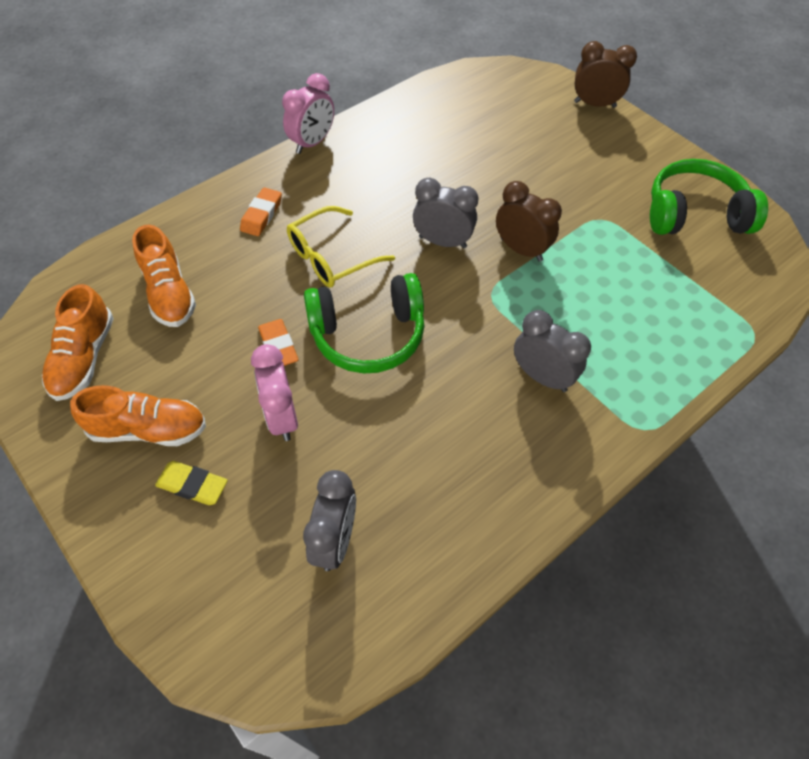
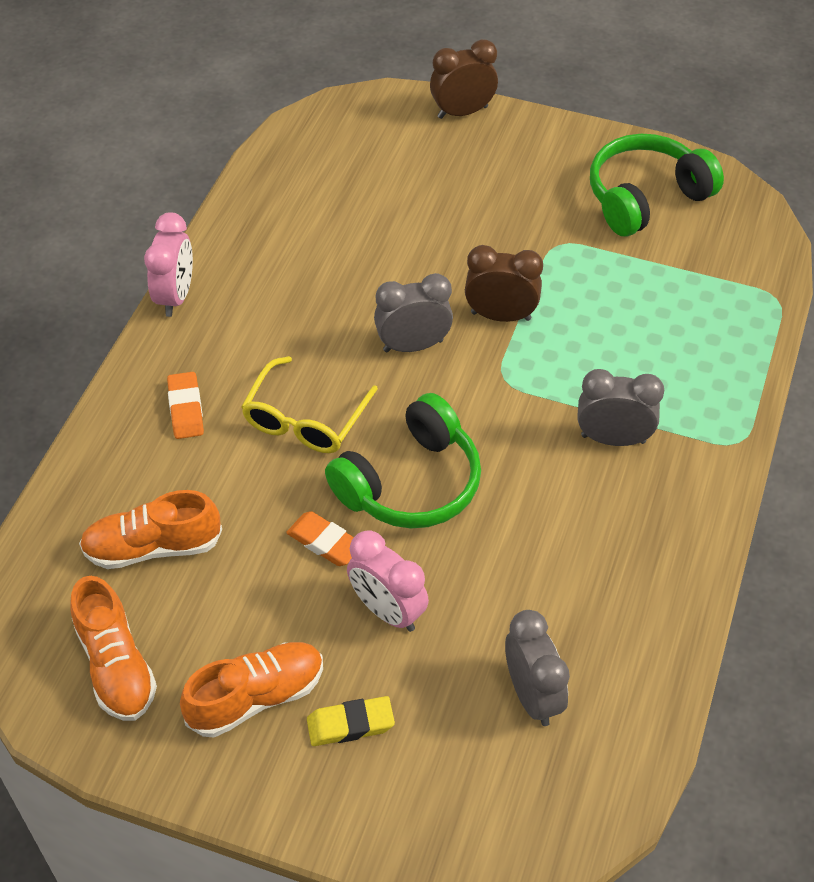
camera: 30 degrees left, 5 degrees down
(169, 293) = (153, 547): orange shoe -> orange shoe turned 135 degrees clockwise

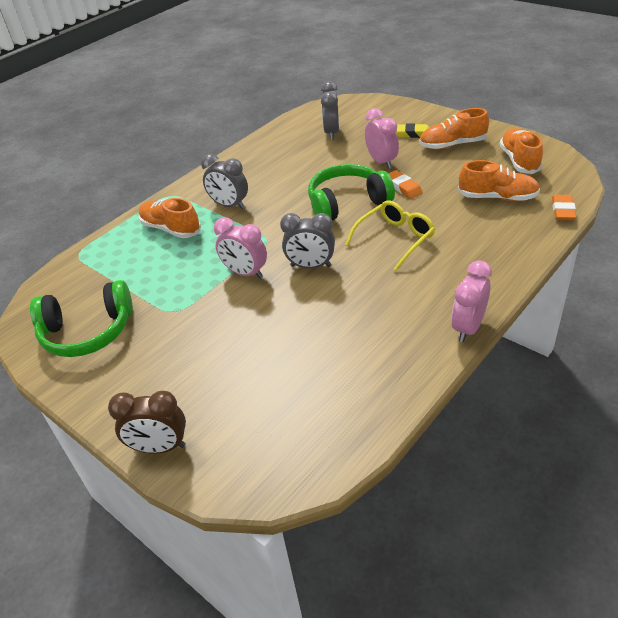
camera: 155 degrees left, 10 degrees down
(186, 409) = (470, 256): orange eraser -> orange eraser (563, 210)
(501, 316) = (245, 273): brown clock -> pink clock
(673, 370) = (171, 229): none -> orange shoe

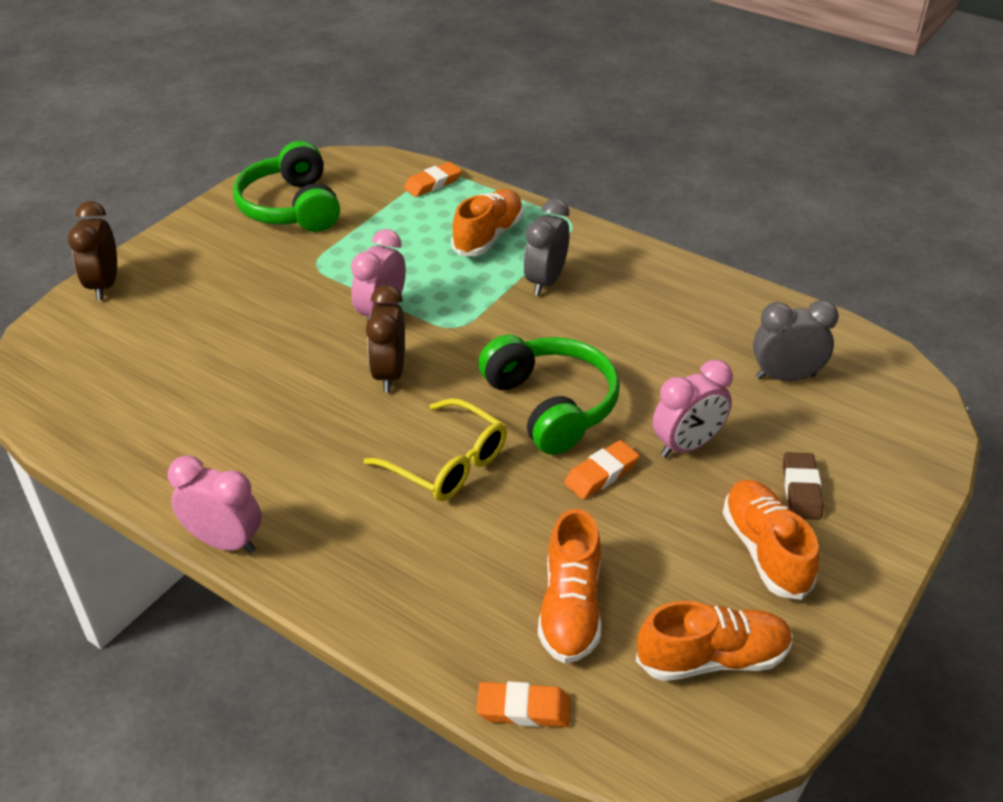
camera: 80 degrees right, 0 degrees up
(91, 256) = (433, 183): none -> orange eraser
(310, 266) = (389, 374): grey clock -> brown clock
(412, 134) = (801, 490): yellow eraser -> brown eraser

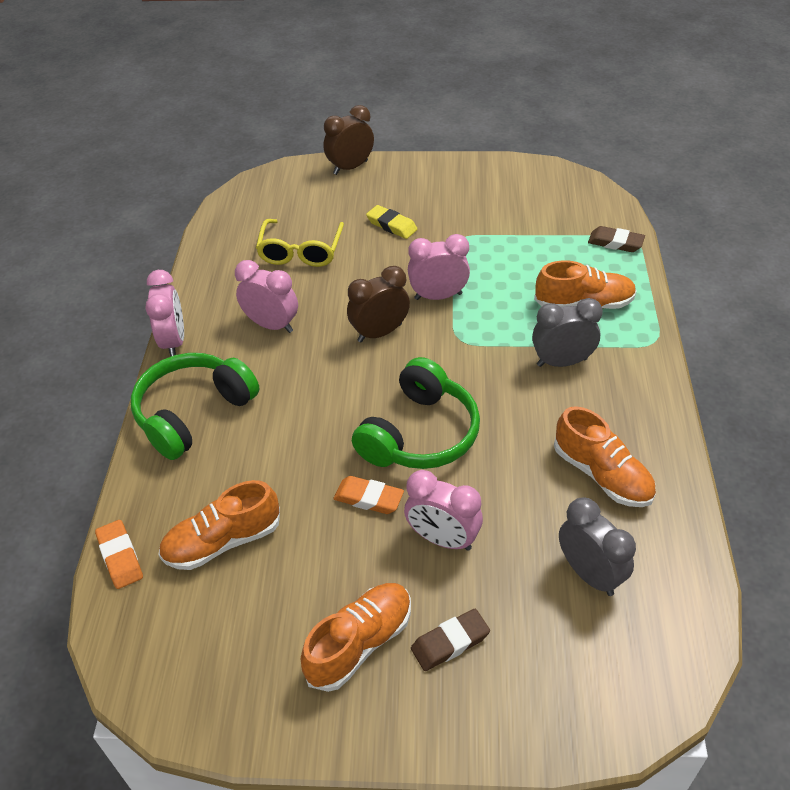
camera: 60 degrees right, 5 degrees up
(239, 298) = (391, 225): none -> yellow eraser
(290, 448) = (271, 325): none -> pink clock
(291, 207) = (508, 194): green headphones -> green headphones (193, 413)
(433, 183) = (615, 243): orange eraser -> brown eraser
(448, 463) = (315, 407): yellow glasses -> yellow glasses (300, 251)
(712, 658) = (224, 651): orange shoe -> orange shoe (602, 474)

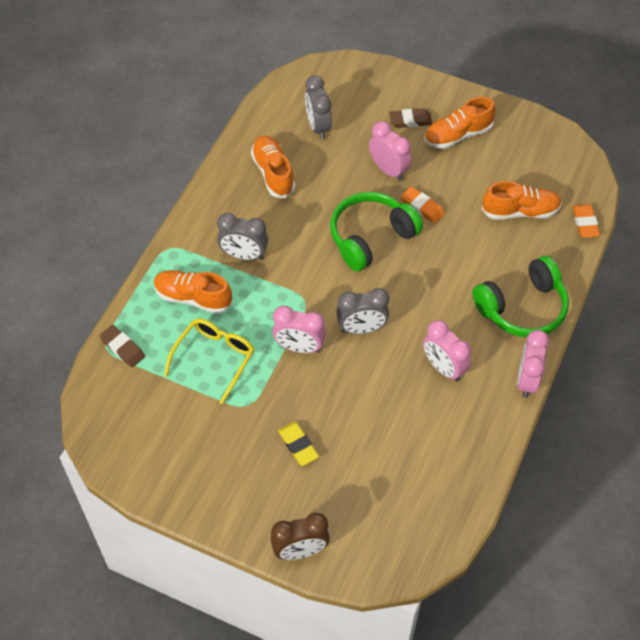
camera: 160 degrees left, 10 degrees up
(300, 251) = (393, 444): yellow glasses -> yellow glasses (214, 358)
(379, 333) = (361, 328): brown clock -> grey clock

